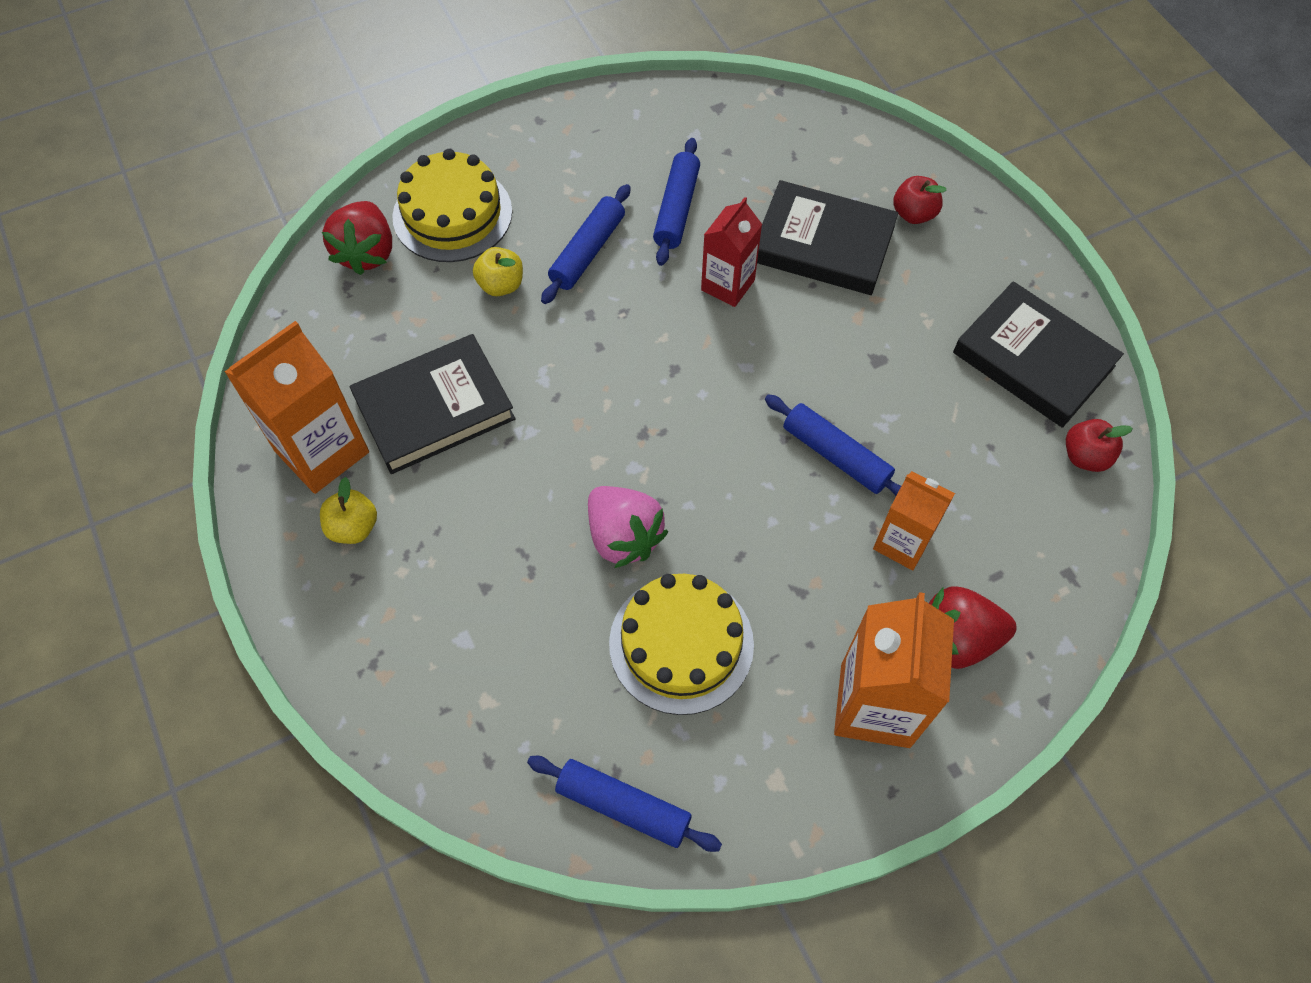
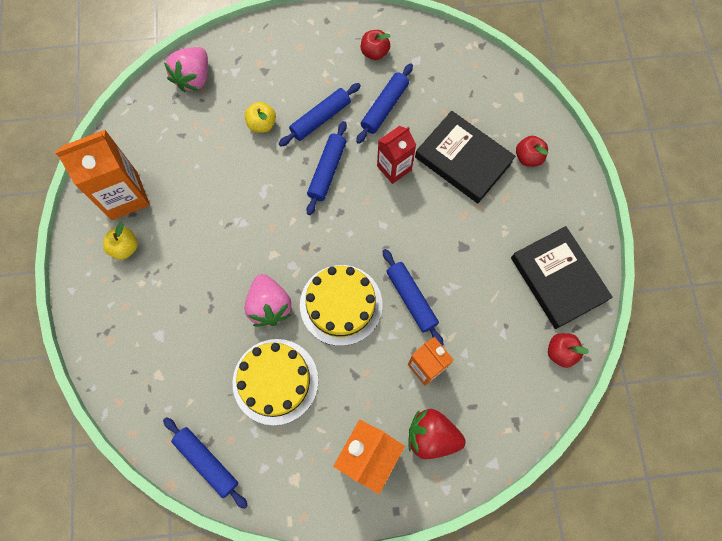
camera: 20 degrees right, 10 degrees up
(366, 253) = (193, 78): red strawberry -> pink strawberry
(434, 408) = (195, 190): black book -> none
(452, 214) = (251, 68): yellow cake -> yellow cake (341, 304)
(629, 142) = (374, 52): none -> red apple
(629, 319) = (327, 171): none -> blue rolling pin

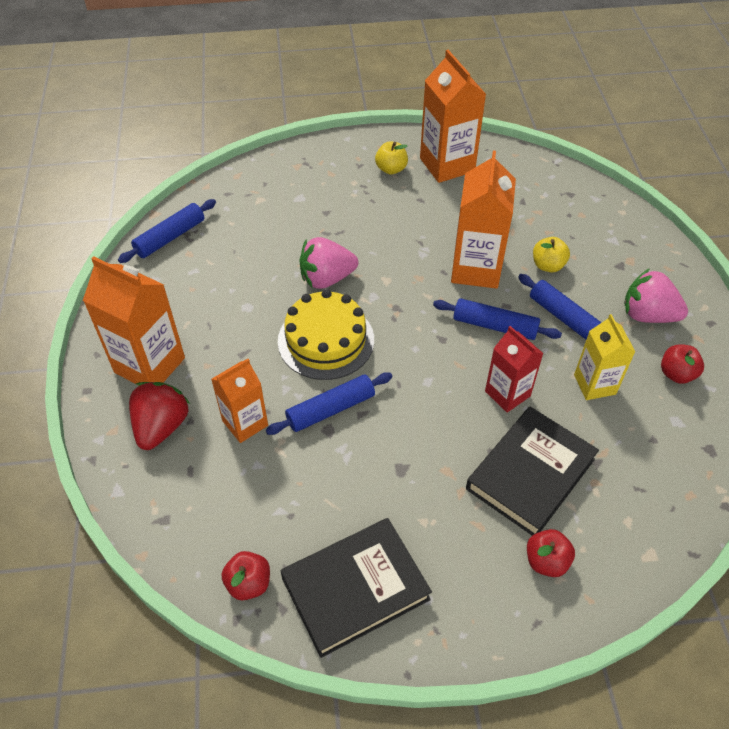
camera: 90 degrees right, 20 degrees down
(193, 78) = (595, 207): pink strawberry -> pink strawberry (647, 315)
(263, 180) = (476, 269): none -> orange carton
(275, 381) = (243, 285): yellow cake -> none
(384, 107) = (594, 384): blue rolling pin -> yellow carton

